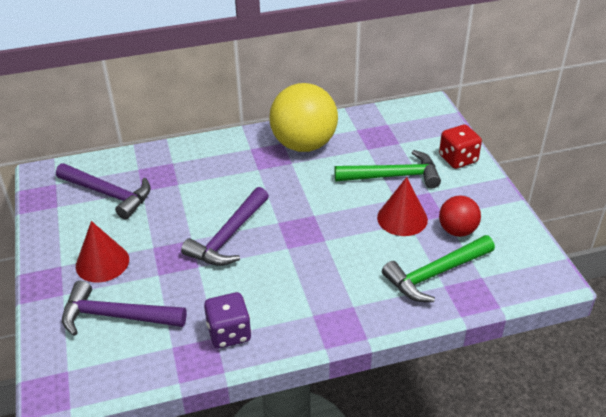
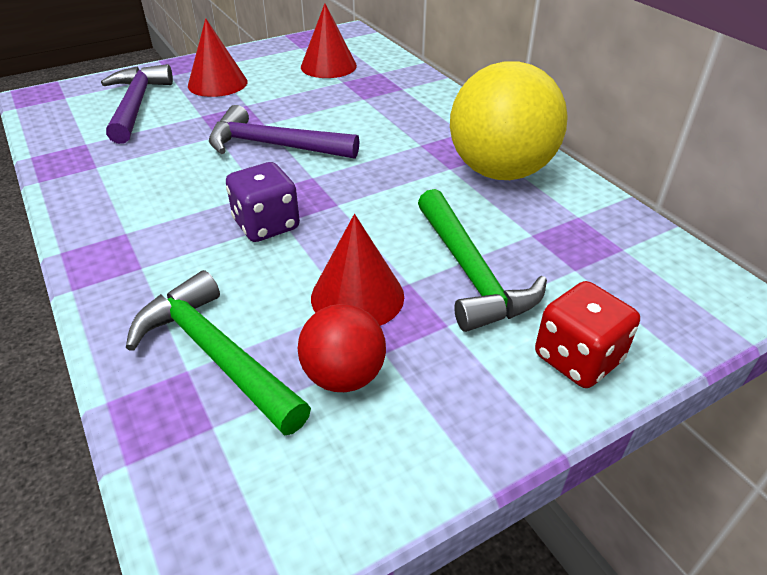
camera: 75 degrees right, 0 degrees up
(109, 194) = (328, 66): purple hammer -> red cone
(229, 333) = (100, 174): purple dice -> purple dice (266, 225)

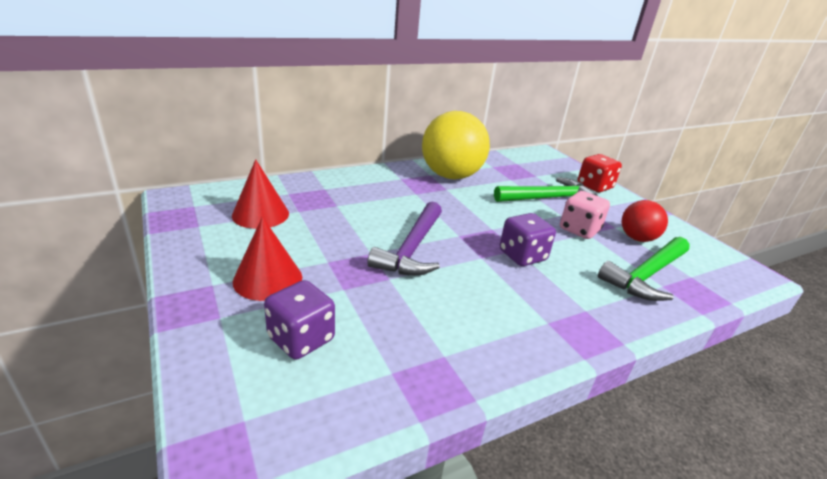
camera: 90 degrees left, 10 degrees down
(136, 105) = (301, 339): purple hammer -> purple dice
(357, 296) = (579, 230): red cone -> pink dice

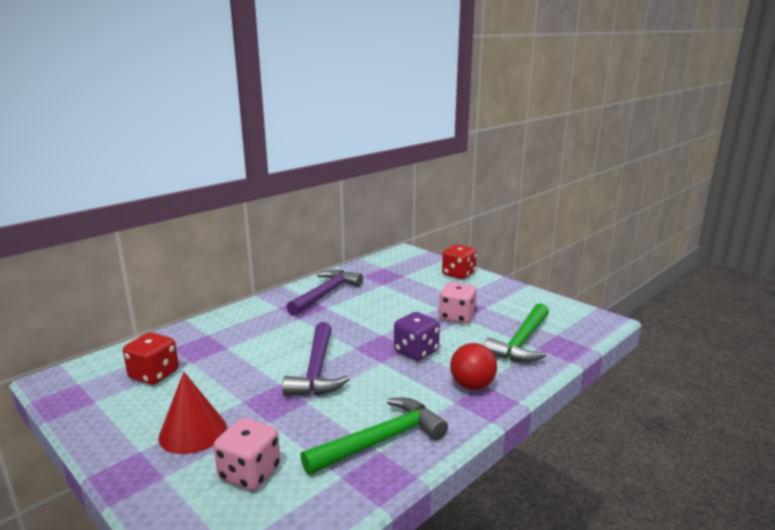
camera: 15 degrees left, 10 degrees down
(260, 214) = (154, 375): red cone -> red dice
(301, 339) = (250, 473): purple dice -> pink dice
(451, 176) = (326, 294): yellow ball -> purple hammer
(548, 198) = (421, 295): green hammer -> green hammer (381, 440)
(637, 238) = (506, 313): red ball -> red ball (472, 386)

